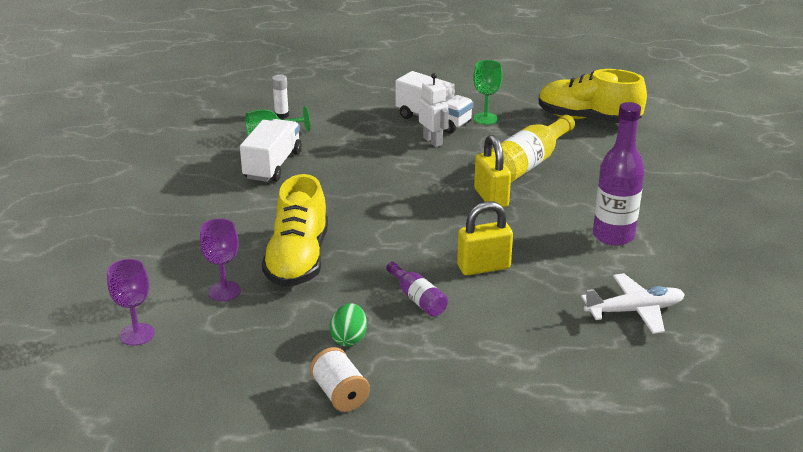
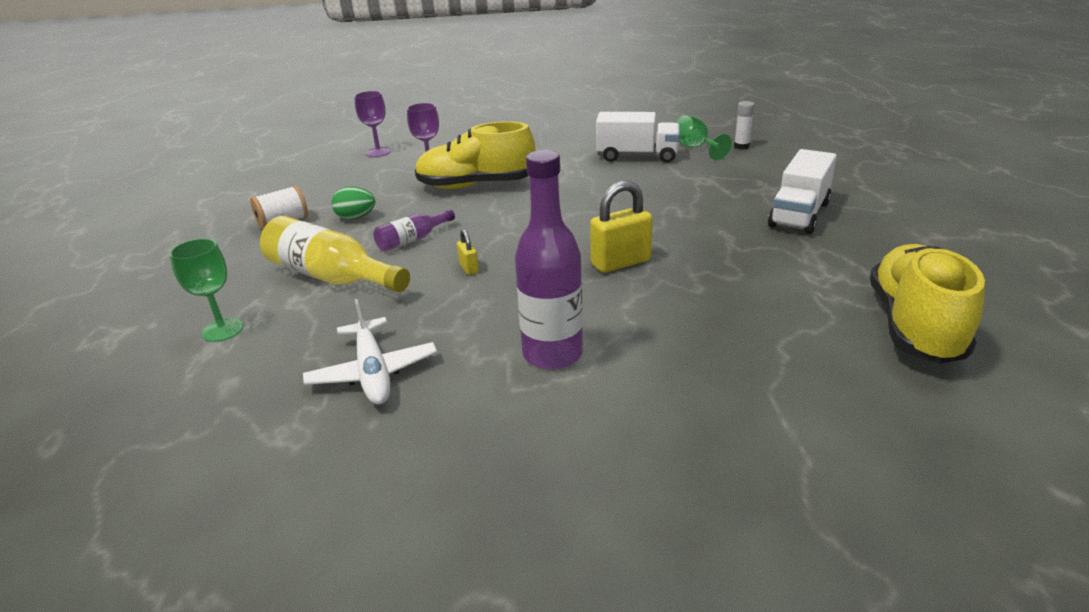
camera: 85 degrees right, 0 degrees up
(433, 141) = (741, 219): white robot -> none
(483, 267) = (469, 268): yellow padlock -> yellow padlock, size x0.50
(485, 119) = (834, 245): green goblet -> green goblet (223, 330)
(527, 164) = (722, 281): yellow bottle -> yellow bottle (332, 276)

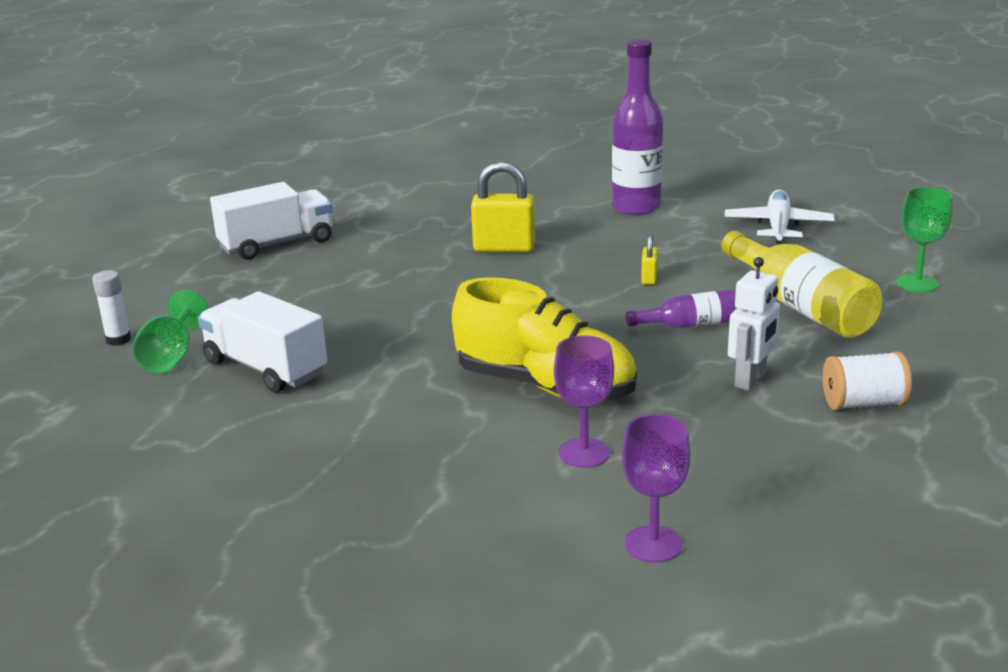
camera: 150 degrees left, 5 degrees down
(356, 217) = (751, 380): green egg -> white robot
(914, 325) = (384, 170): yellow shoe -> none

